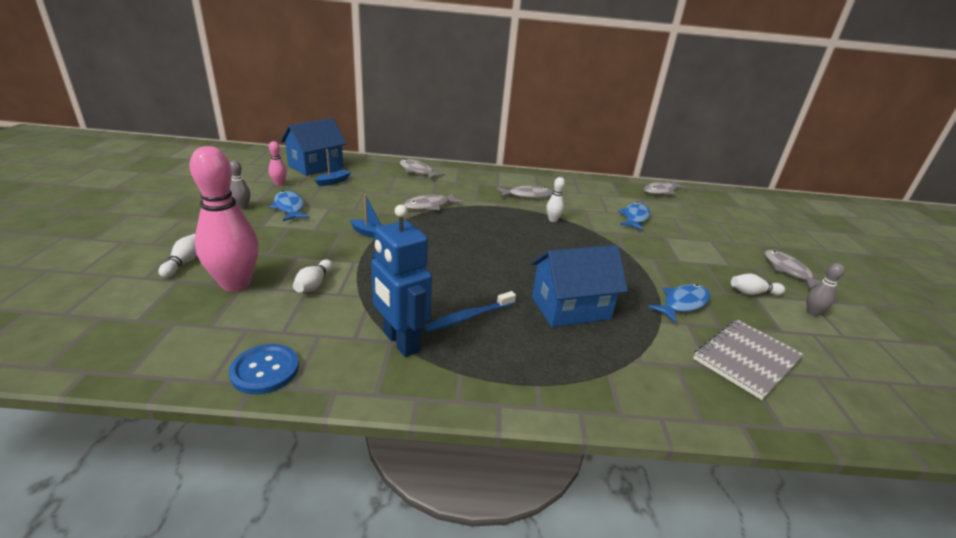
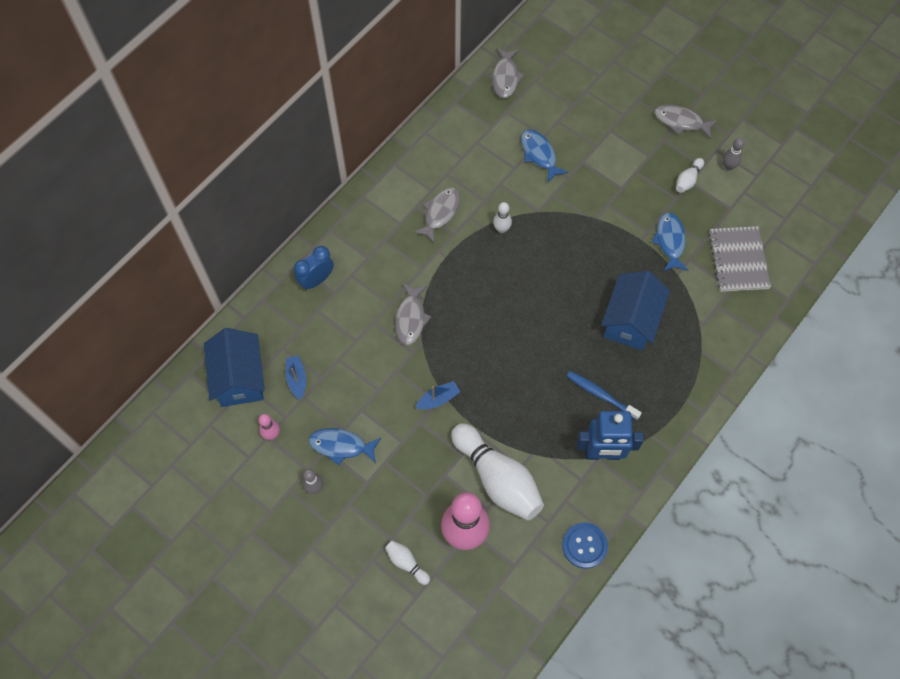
camera: 50 degrees left, 35 degrees up
(314, 284) = (498, 478): white bowling pin -> white bowling pin, size x2.25
(417, 171) = (316, 280): grey fish -> blue clock
(469, 317) = (601, 395): blue toothbrush -> blue toothbrush turned 120 degrees clockwise

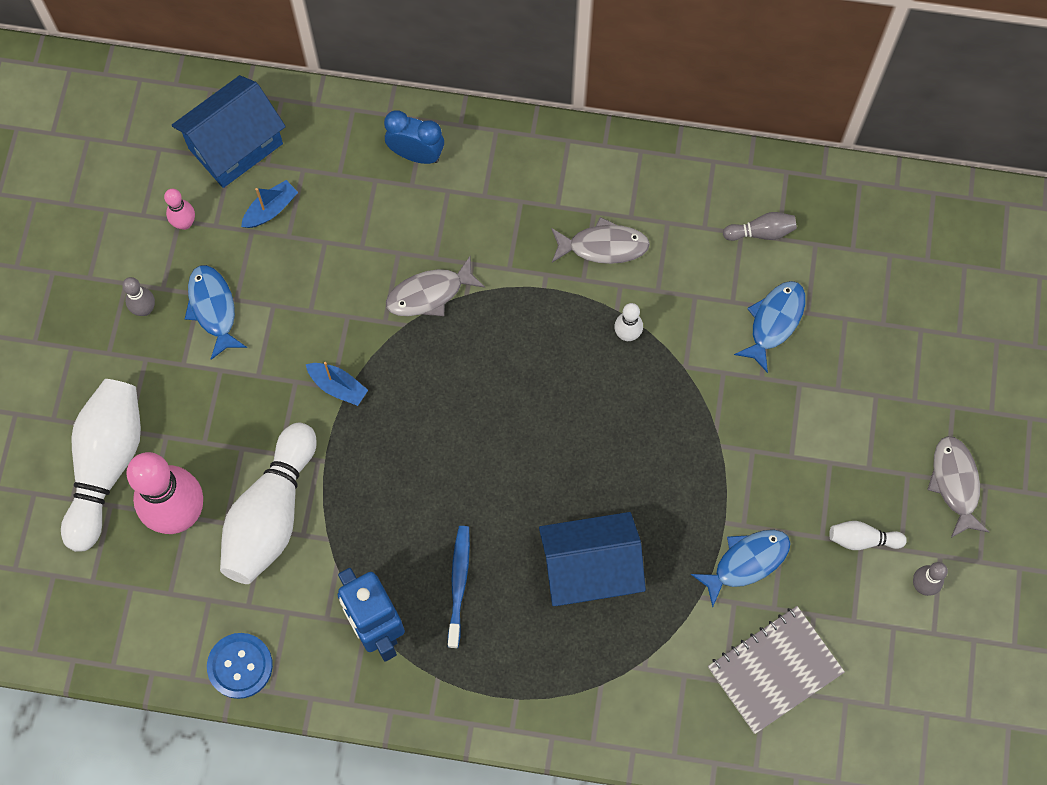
camera: 60 degrees right, 5 degrees up
(406, 563) = (107, 465): white bowling pin -> white bowling pin, size x2.25
(483, 132) = (761, 232): none -> grey bowling pin
(505, 78) = (869, 214): grey fish -> none

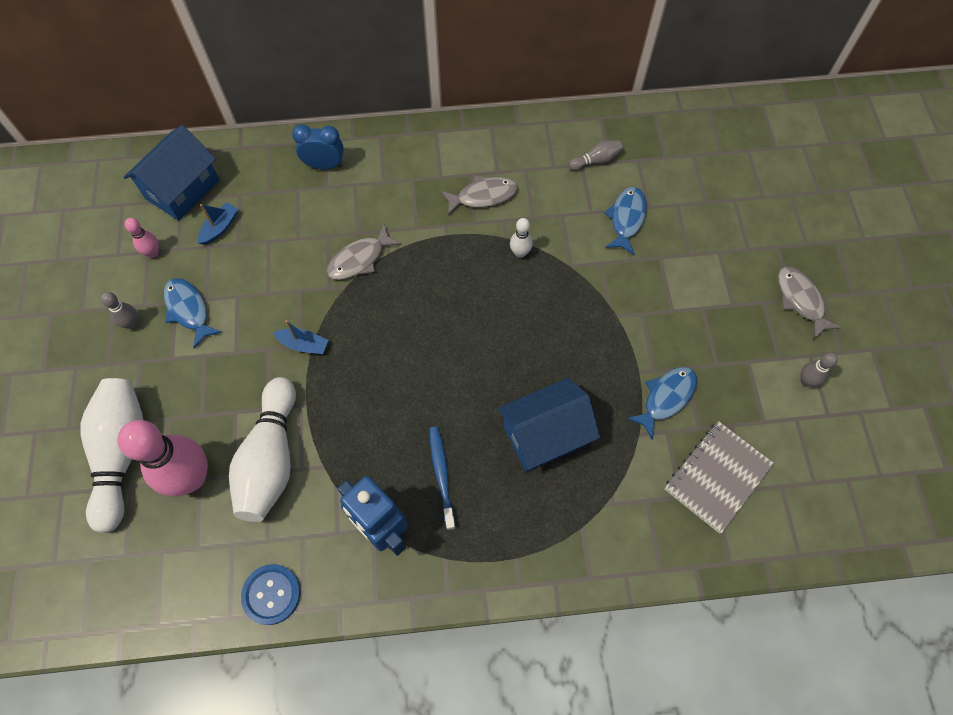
camera: 15 degrees left, 5 degrees down
(862, 539) = (748, 358): white bowling pin -> none

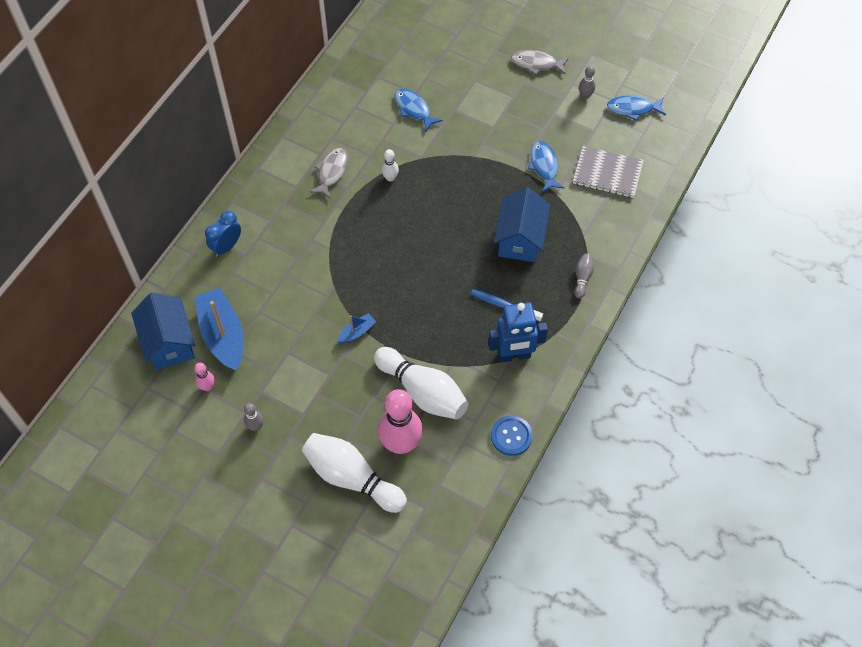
camera: 55 degrees left, 5 degrees down
(188, 310) = (274, 386): blue fish -> blue fish (633, 109)
(220, 228) = (223, 335): blue boat -> blue boat, size x2.15
(359, 259) = (320, 267): grey fish -> none
(596, 161) = (359, 98): grey bowling pin -> grey bowling pin (582, 278)
(717, 477) = (607, 173): grey notebook -> grey notebook turned 60 degrees counterclockwise

